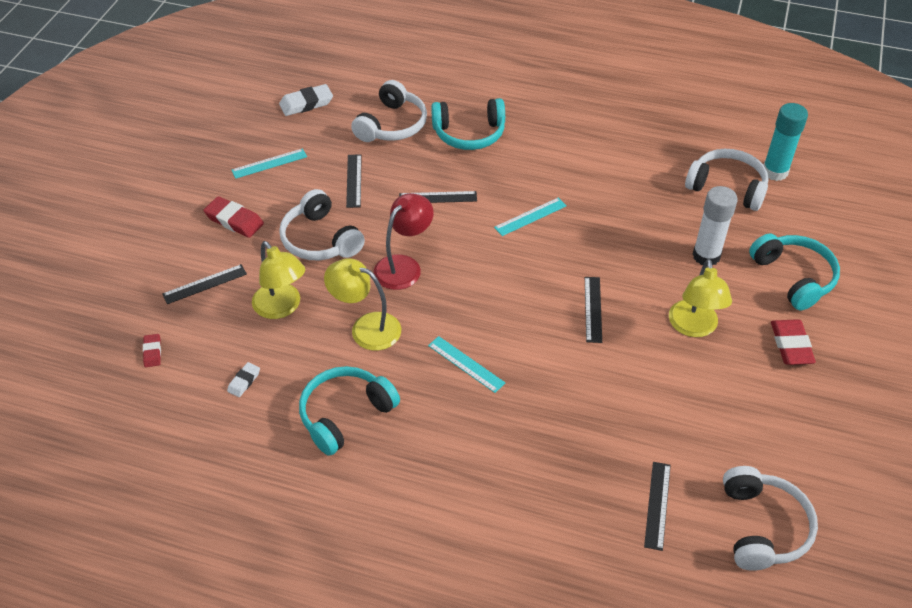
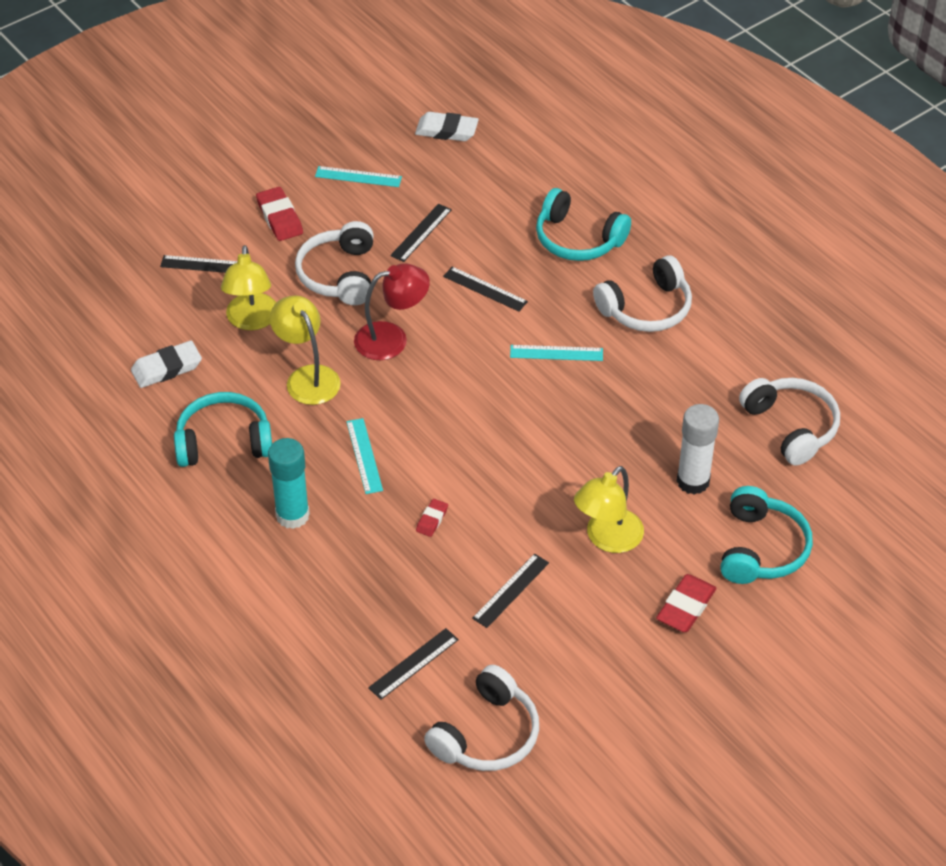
camera: 35 degrees right, 0 degrees up
(152, 352) = (115, 303): red eraser -> red eraser (432, 520)
(244, 381) = (167, 368): white eraser -> white eraser, size x1.76
(392, 125) = (509, 193): white headphones -> white headphones (646, 308)
(593, 309) = (528, 471): black ruler -> black ruler (511, 590)
(775, 172) = (862, 437): turquoise glue stick -> turquoise glue stick (292, 515)

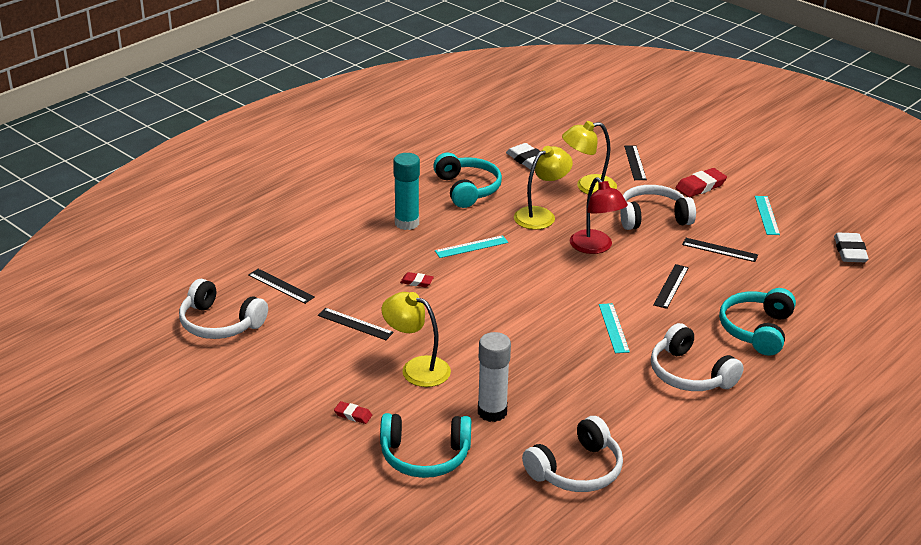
camera: 80 degrees right, 15 degrees down
(686, 607) = (353, 415): red eraser -> red eraser, size x0.57

